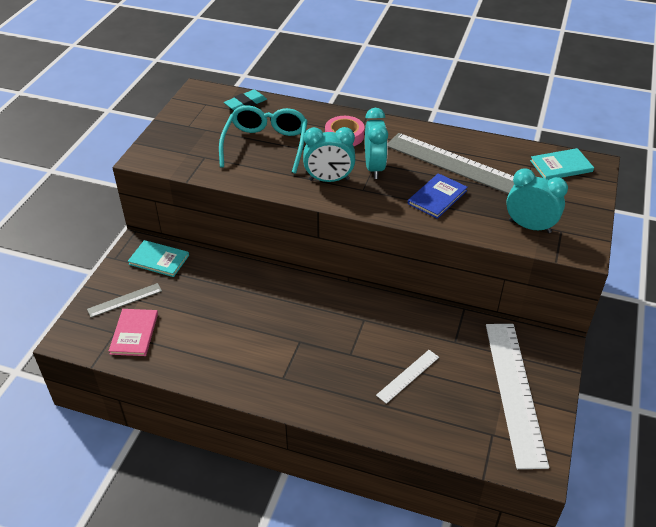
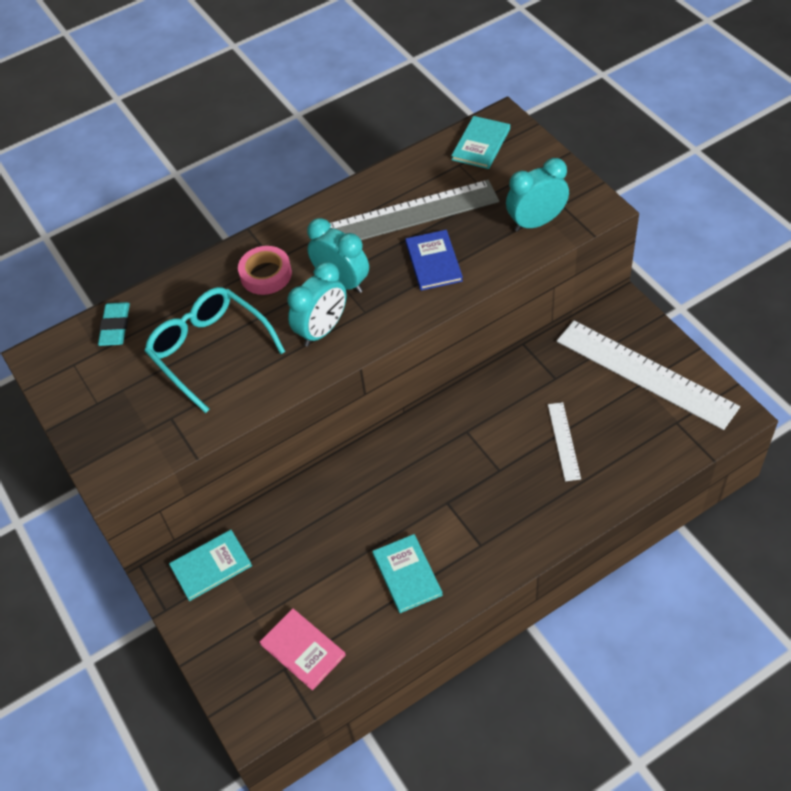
camera: 45 degrees left, 10 degrees up
(125, 300) = (243, 633): grey ruler -> none
(228, 352) = (407, 574): none -> turquoise book

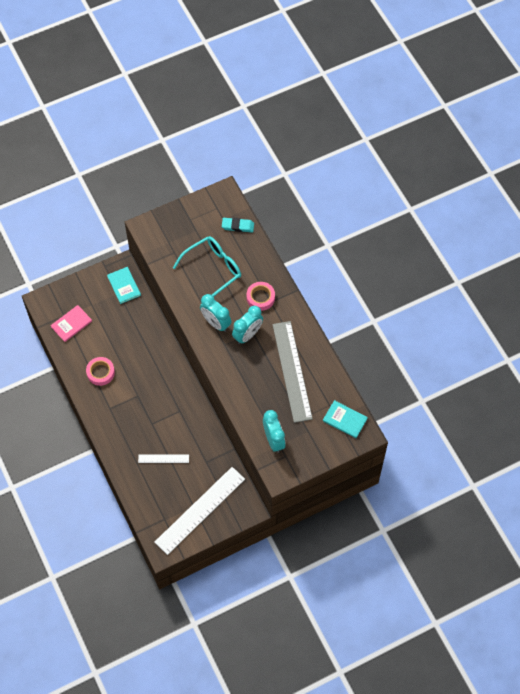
camera: 90 degrees right, 10 degrees up
(407, 574) = (100, 372): turquoise book -> pink tape
(433, 262) = (253, 382): blue book -> none

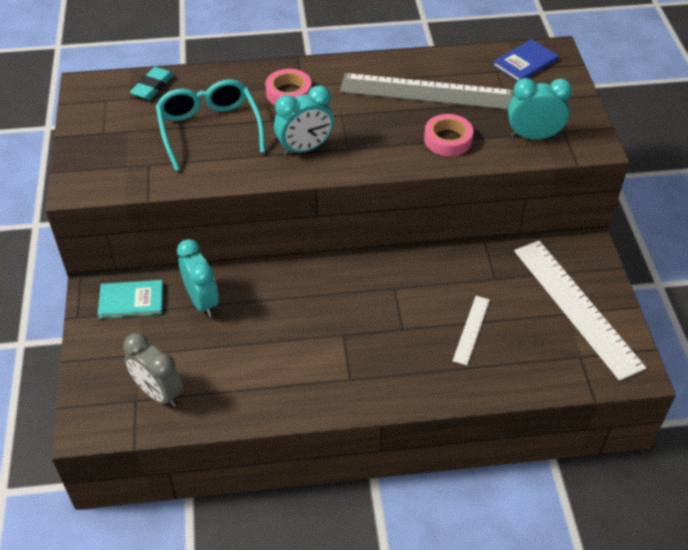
camera: 70 degrees left, 15 degrees down
(71, 324) = (158, 393): pink book -> grey clock
(100, 372) = (276, 374): pink tape -> pink tape (448, 140)
(247, 335) = (344, 120): turquoise clock -> turquoise clock (202, 301)
(345, 420) = (525, 63): turquoise book -> blue book

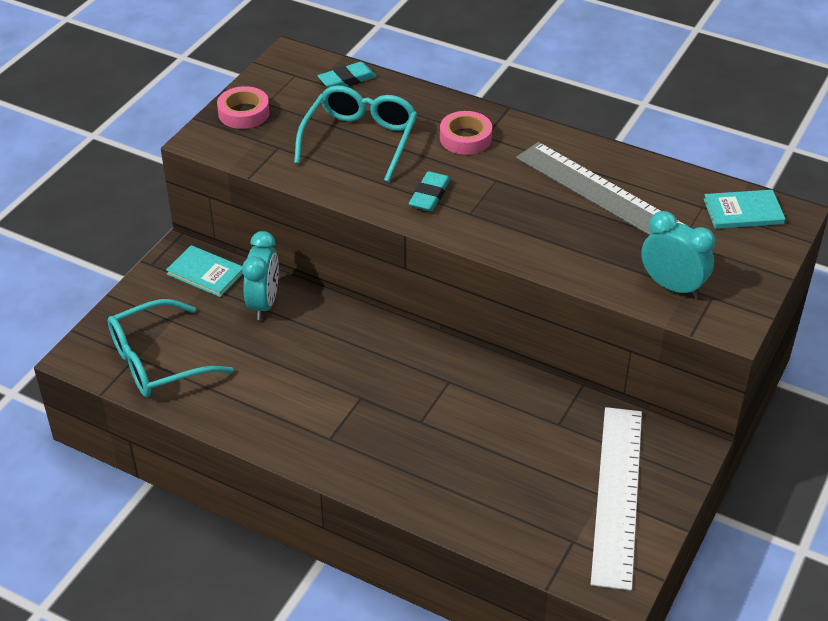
camera: 35 degrees right, 5 degrees down
(158, 393) = (159, 361): grey clock -> turquoise glasses
(305, 148) = (429, 195): turquoise clock -> turquoise eraser
(448, 140) = (578, 250): pink tape -> pink tape (243, 113)
(471, 329) = (486, 457): white ruler -> none
(525, 63) = (743, 211): blue book -> turquoise book

